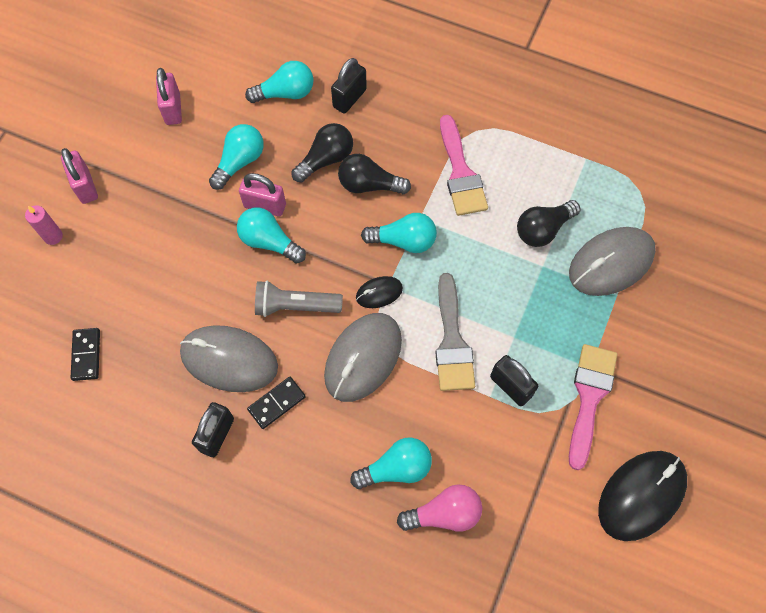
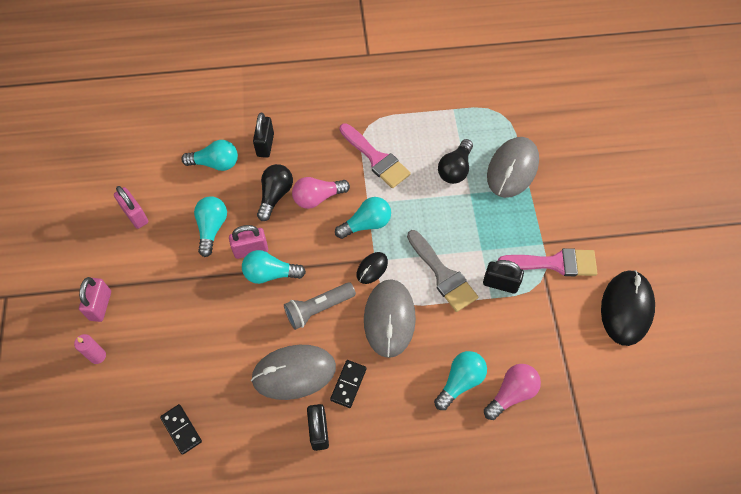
camera: 30 degrees left, 5 degrees down
(85, 186) = (100, 305): pink padlock -> pink padlock turned 60 degrees clockwise
(285, 93) = (215, 163): turquoise light bulb -> turquoise light bulb turned 45 degrees clockwise
(369, 185) = (317, 198): black light bulb -> pink light bulb
(589, 397) = (554, 263): pink brush -> pink brush turned 105 degrees clockwise

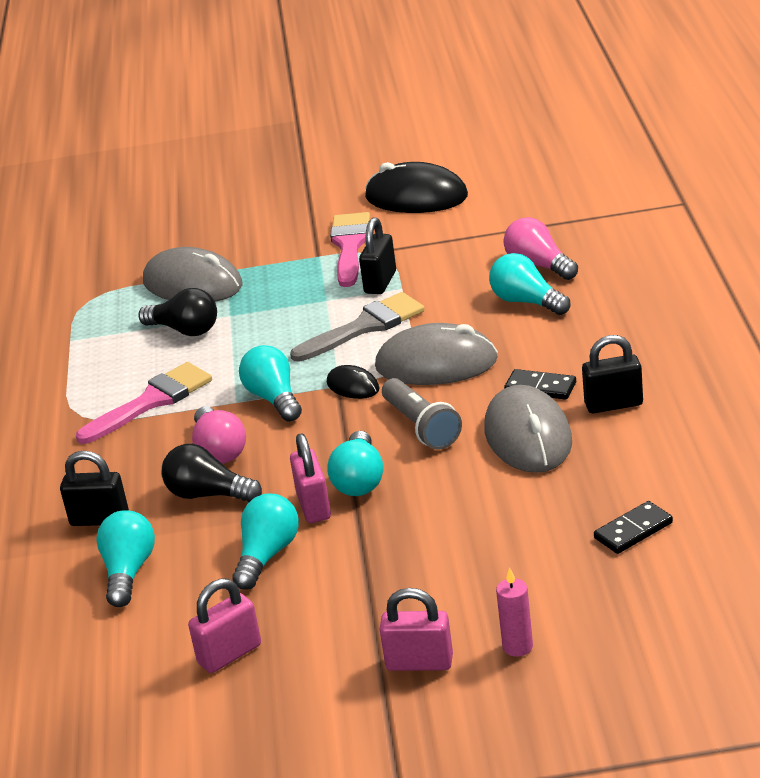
camera: 85 degrees left, 30 degrees down
(212, 228) = (267, 555): turquoise light bulb -> turquoise light bulb turned 105 degrees clockwise

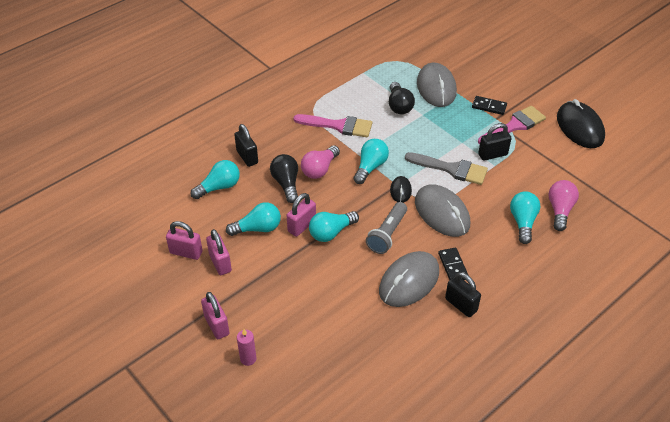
camera: 50 degrees right, 15 degrees up
(295, 620) = (220, 263): none -> pink padlock
(633, 531) = (362, 365): black domino -> black domino (489, 106)

